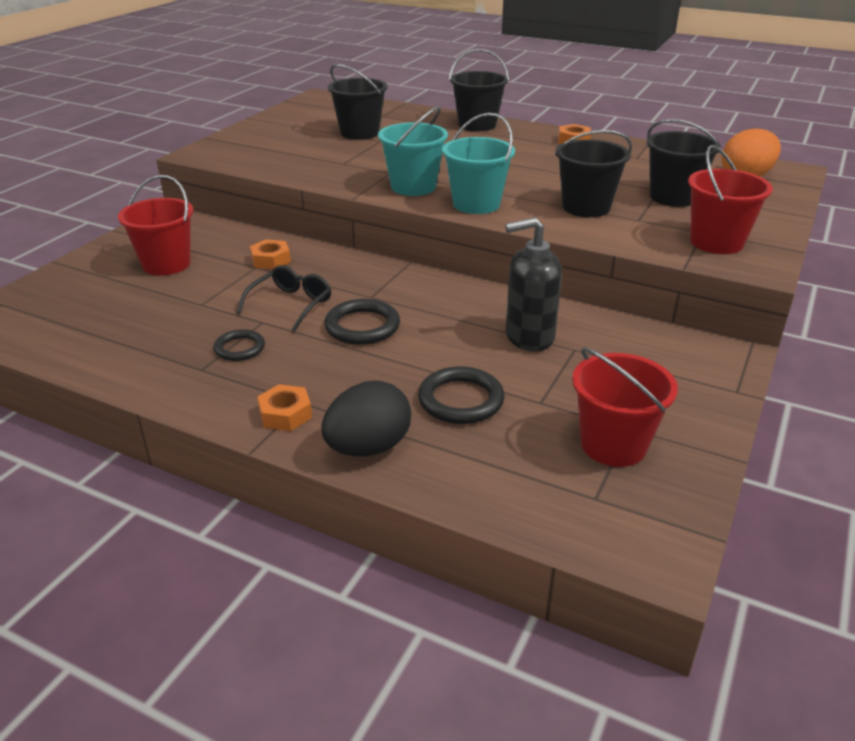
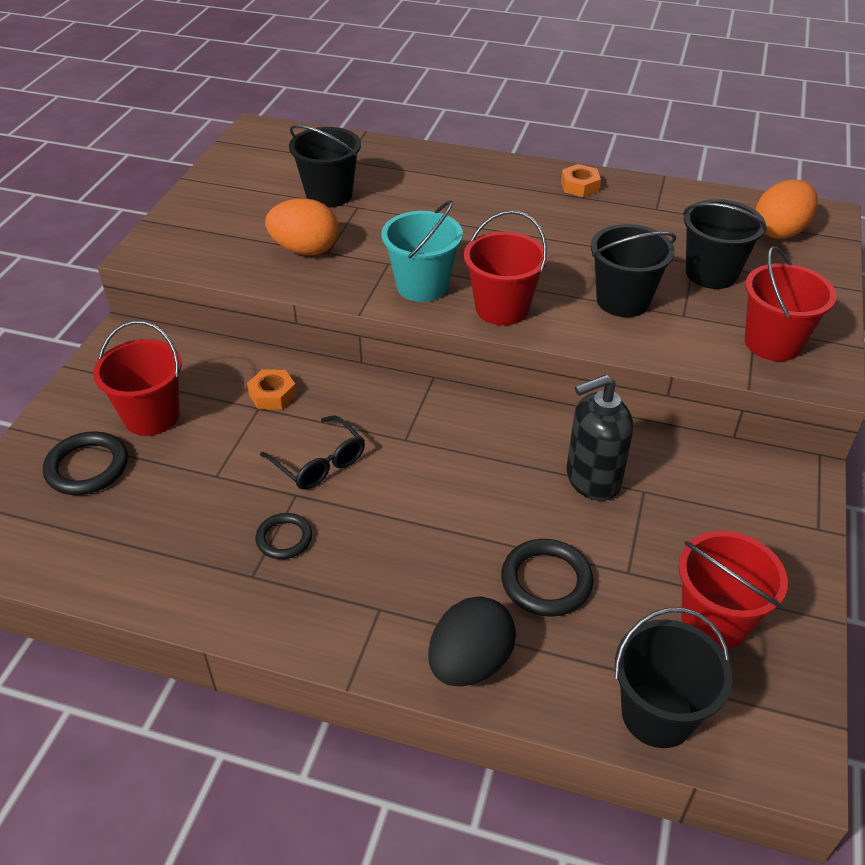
camera: 10 degrees left, 10 degrees up
(285, 414) = (367, 628): orange nut -> none
(291, 304) = (319, 463): black glasses -> black glasses turned 120 degrees clockwise
(325, 161) = (305, 250): none -> orange egg
(362, 326) = (410, 487): black ring -> black ring (87, 467)
(476, 204) = (502, 308): turquoise bucket -> red bucket
(477, 125) = (462, 167): black bucket -> black bucket (657, 714)

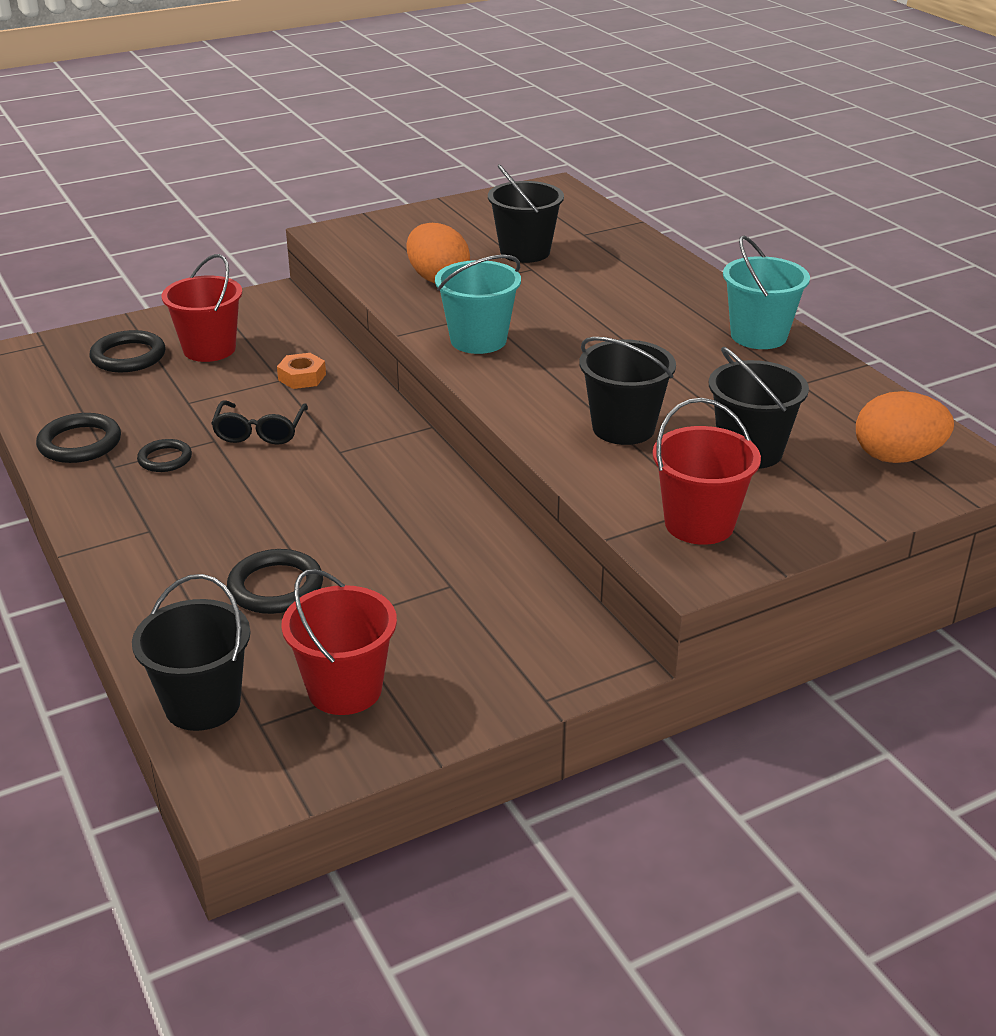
camera: 45 degrees right, 10 degrees down
(184, 576) = (80, 443): none -> black ring
(470, 663) = (146, 593): black egg -> none
(502, 308) = (510, 383): red bucket -> none
(580, 186) = (758, 336): orange nut -> turquoise bucket
(592, 479) = (425, 554): black soap dispenser -> none

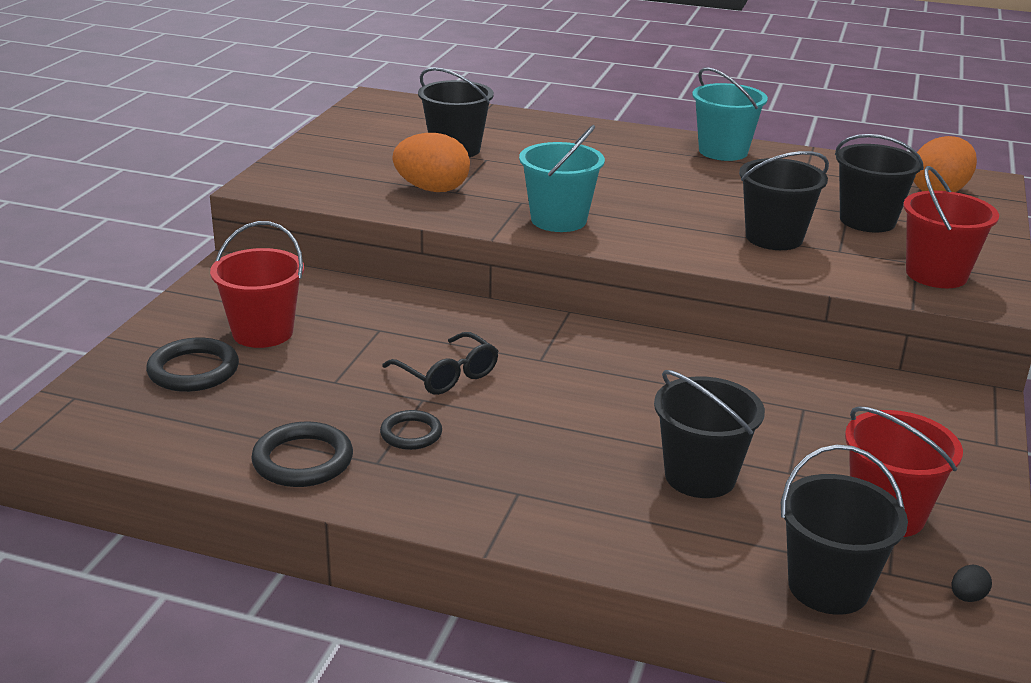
camera: 45 degrees left, 5 degrees down
(274, 774) = (967, 597): none -> black egg
(276, 587) = (700, 476): black ring -> black bucket
(302, 377) = (394, 320): orange nut -> none

